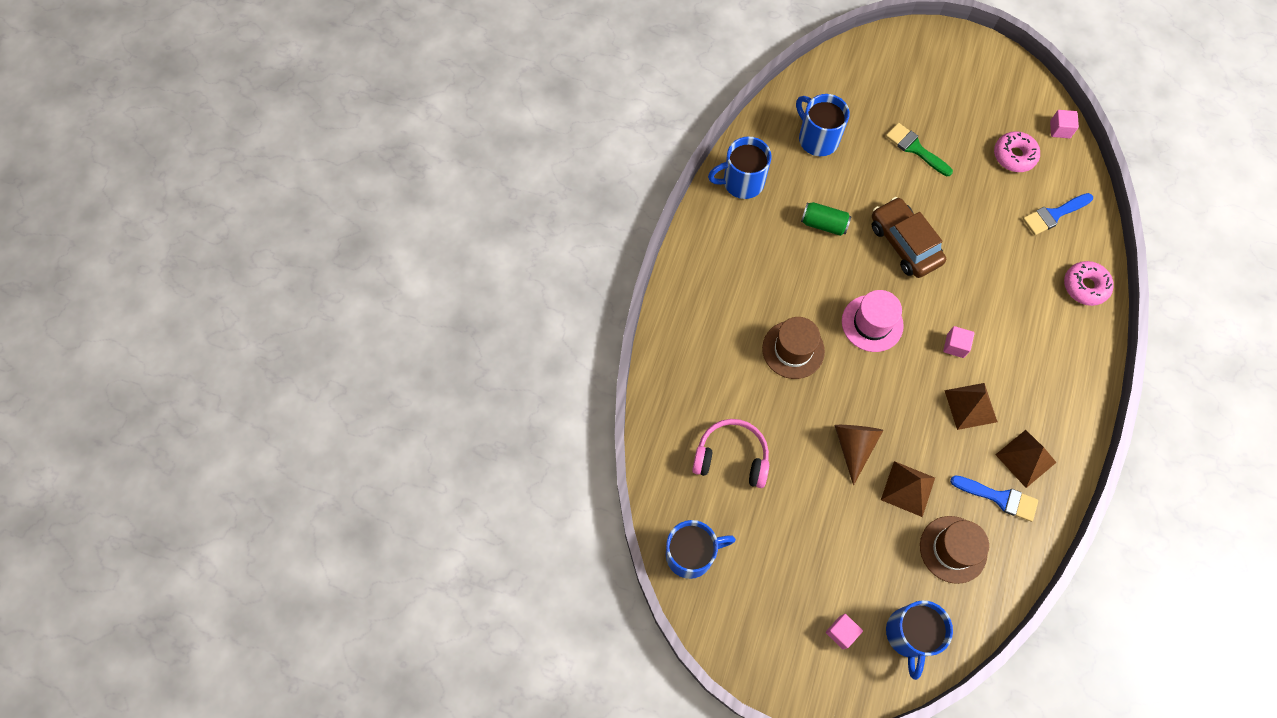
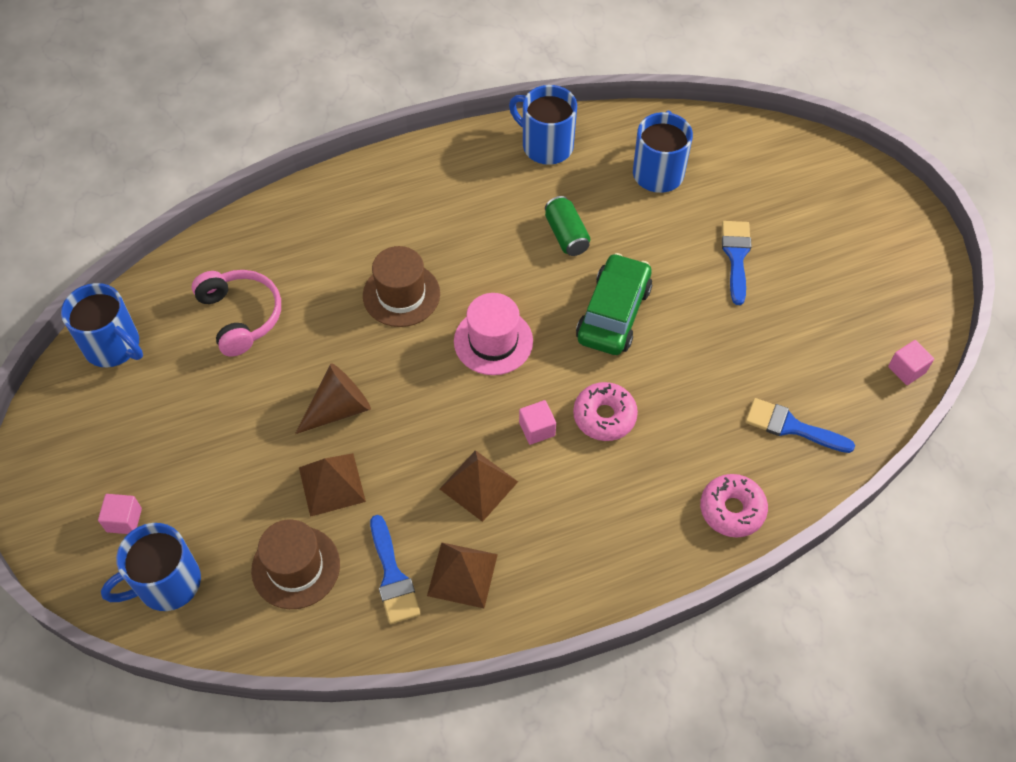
camera: 50 degrees right, 10 degrees down
(904, 243) = (613, 313): brown car -> green car
(915, 148) = (736, 256): green brush -> blue brush
(1014, 156) = (825, 347): pink donut -> pink donut (604, 416)

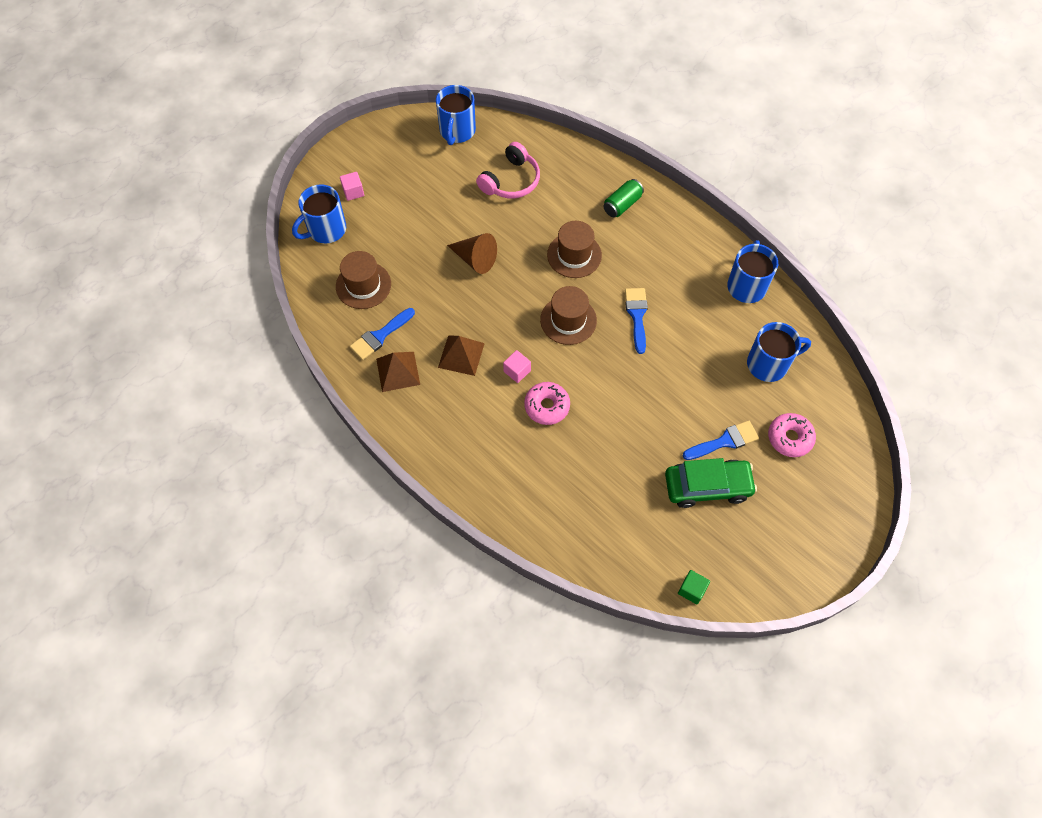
camera: 65 degrees right, 5 degrees up
(166, 583) = (326, 230): blue mug -> blue mug turned 75 degrees counterclockwise
(332, 484) = (423, 279): brown pyramid -> none
(493, 341) = (568, 320): pink hat -> brown hat
(566, 235) = (677, 328): green can -> green can (622, 204)
(613, 313) = (630, 381): green car -> green car (707, 486)
(732, 510) = (516, 508): pink donut -> pink donut (790, 438)
(791, 427) = (600, 525): blue brush -> blue brush (637, 315)
(906, 369) = (692, 590): pink cube -> green cube

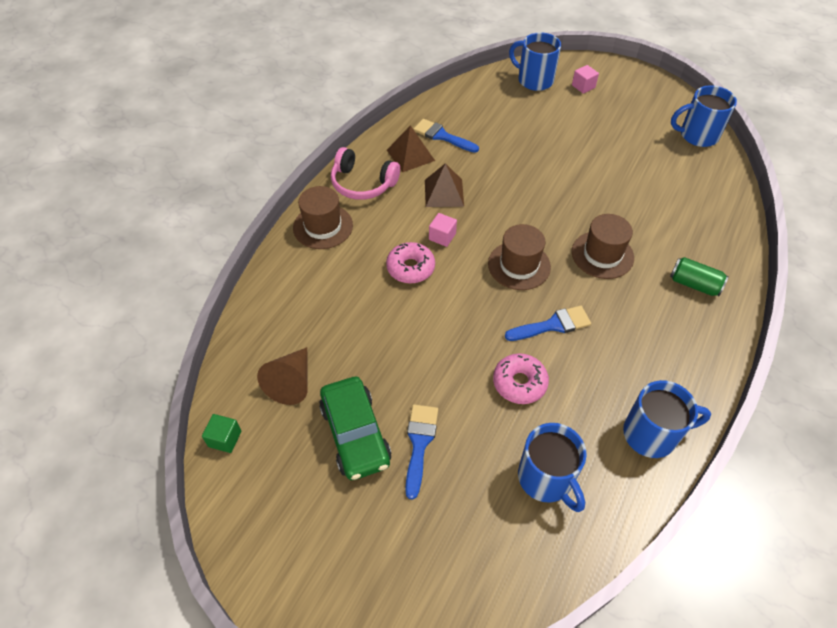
camera: 75 degrees right, 10 degrees down
(363, 285) = (489, 114): brown hat -> brown hat (323, 226)
(475, 259) = (555, 180): brown cone -> brown cone (291, 382)
(511, 181) = (664, 186): pink headphones -> pink headphones (362, 184)
(724, 441) = (419, 443): blue brush -> blue brush turned 135 degrees counterclockwise
(790, 438) = (447, 521): pink donut -> pink donut (519, 383)

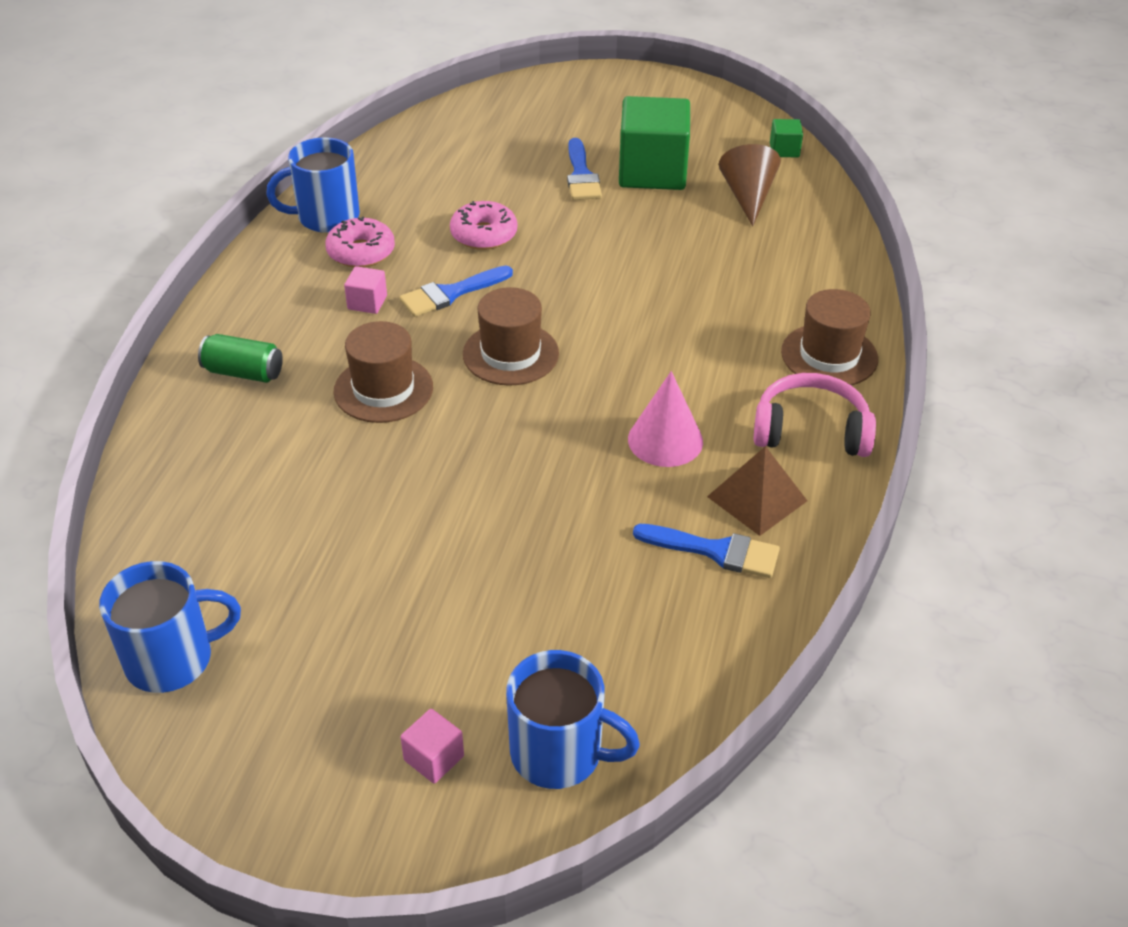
camera: 165 degrees right, 10 degrees down
(355, 434) = (652, 172): green car -> green cube
(410, 268) = (668, 325): pink donut -> pink donut (361, 252)
(442, 237) = (640, 372): pink cube -> pink cube (367, 302)
(444, 193) = (665, 440): brown pyramid -> pink cone
(546, 479) = (441, 172): blue mug -> none

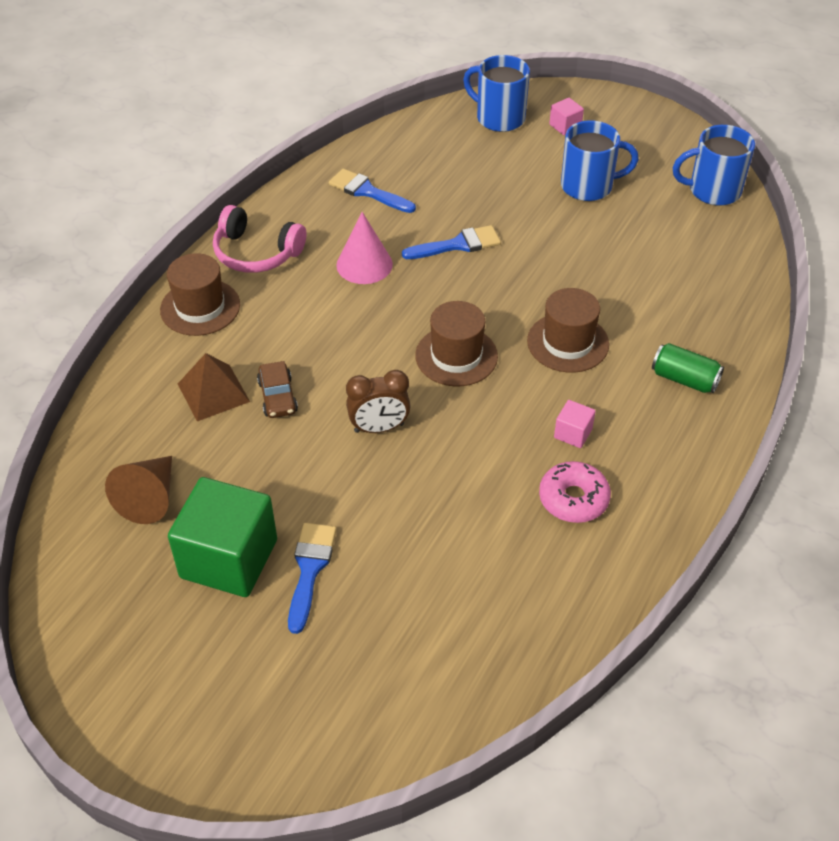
camera: 165 degrees left, 5 degrees up
(326, 217) = (607, 559): blue mug -> blue mug (588, 186)
(450, 293) = (493, 429): blue brush -> blue brush (458, 245)
(484, 235) = (444, 498): pink donut -> none
(567, 276) = (379, 428): none -> brown clock
(684, 286) = (278, 397): none -> brown car
(757, 498) = (323, 216): brown pyramid -> brown pyramid (213, 392)
(784, 150) = (61, 564): green cube -> none

